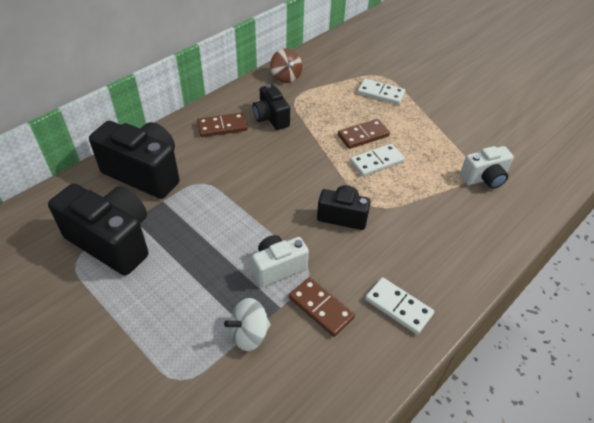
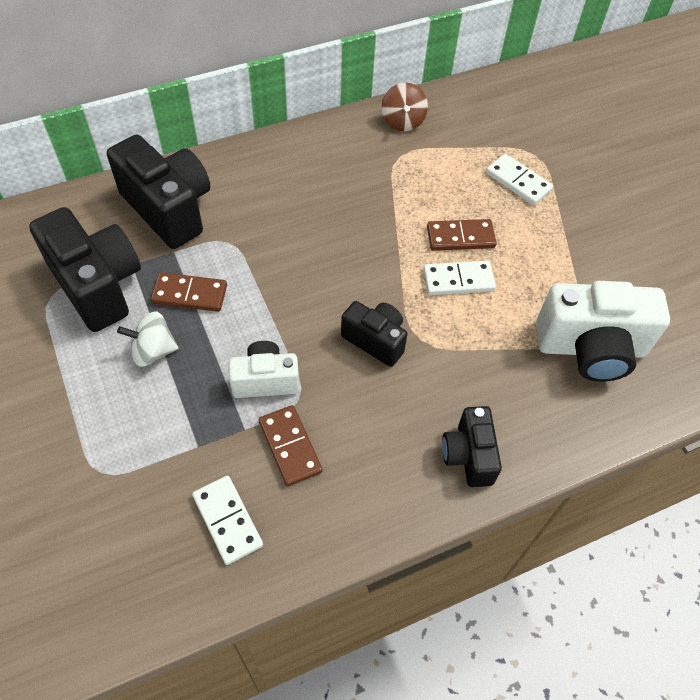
camera: 20 degrees right, 10 degrees up
(222, 126) = (287, 172): brown domino -> brown domino (190, 294)
(249, 334) = (195, 448): white spinning top -> white spinning top (153, 351)
(271, 118) = (354, 177): black camera -> black camera (468, 455)
(398, 307) = (381, 478): white domino -> white domino (227, 521)
(484, 178) = (590, 348): white camera -> white camera, size x1.73

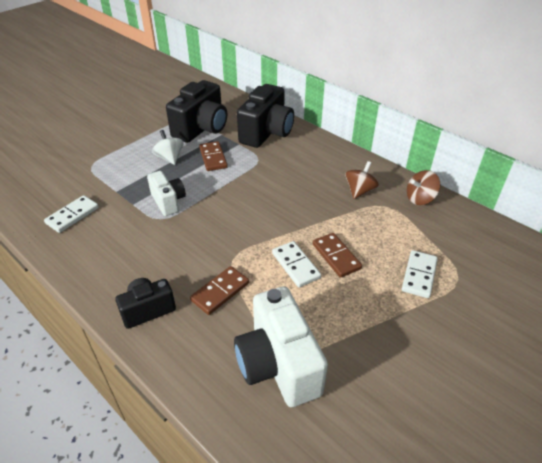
camera: 70 degrees right, 15 degrees down
(290, 446) = (127, 224): brown domino -> brown domino (220, 292)
(360, 166) = (359, 191): none -> brown spinning top
(375, 340) = (220, 238): black camera -> none

